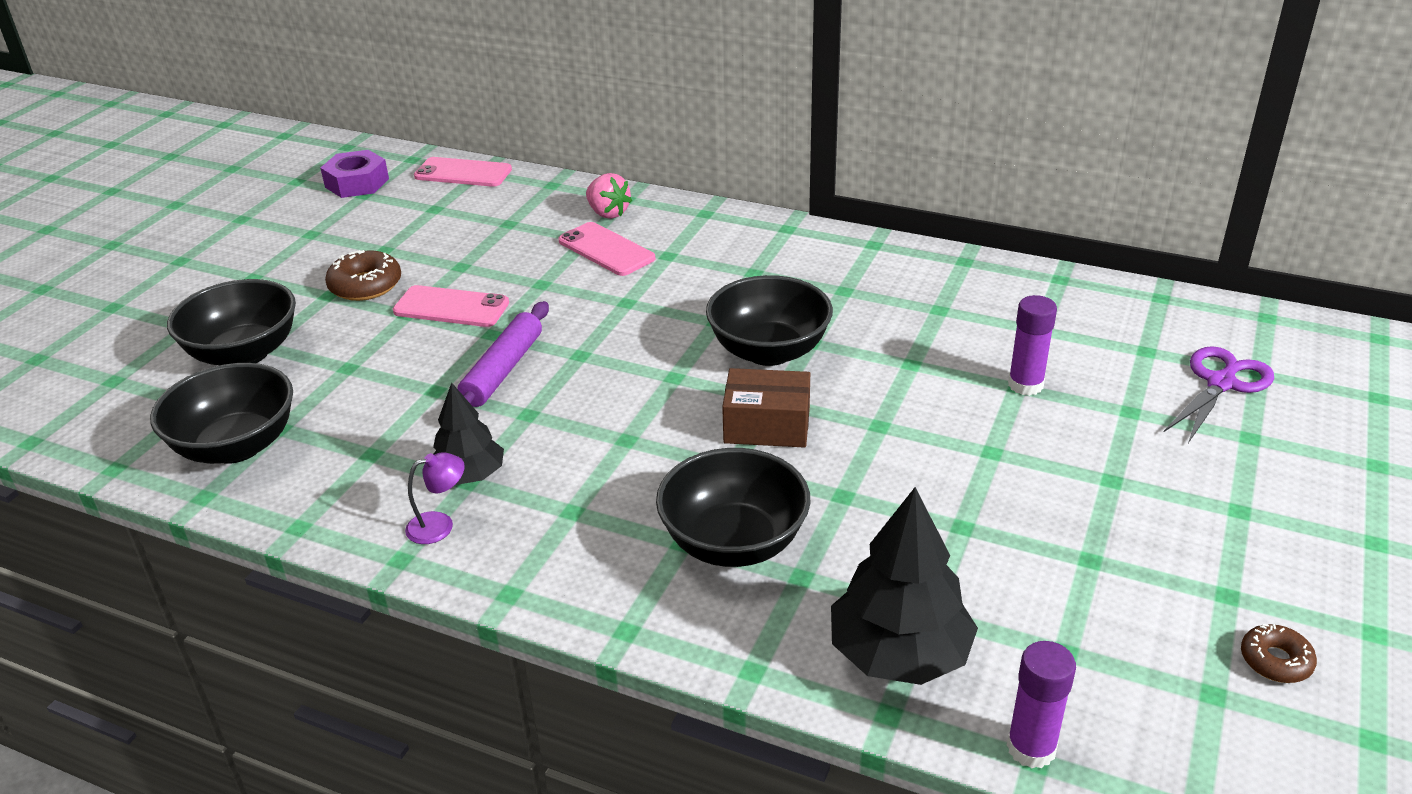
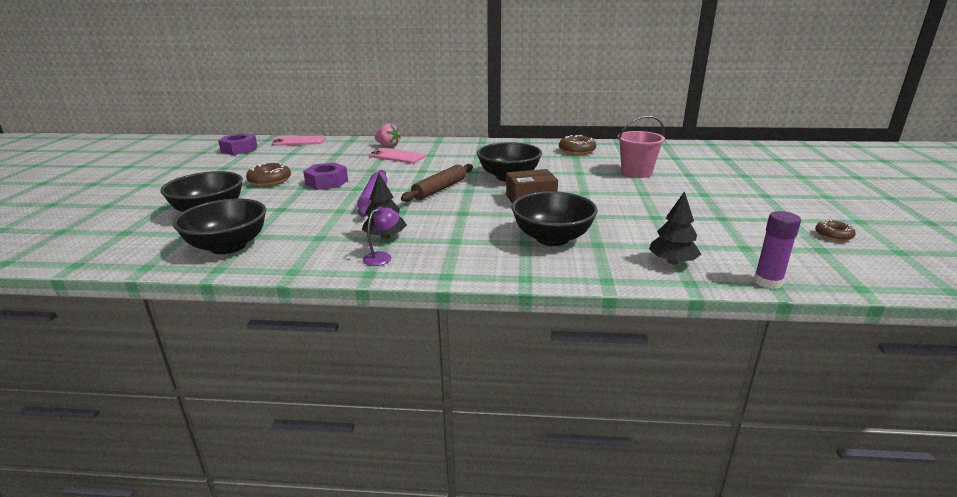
camera: 20 degrees left, 10 degrees down
(451, 307) = (327, 182): pink phone -> purple nut
(626, 363) = (439, 189): none -> brown rolling pin
(899, 653) = (672, 262): black tree -> black tree, size x0.62
(955, 290) = (577, 151): none -> brown donut
(1025, 385) = (636, 173): purple glue stick -> pink bucket
(1221, 383) = (715, 162): purple scissors -> none

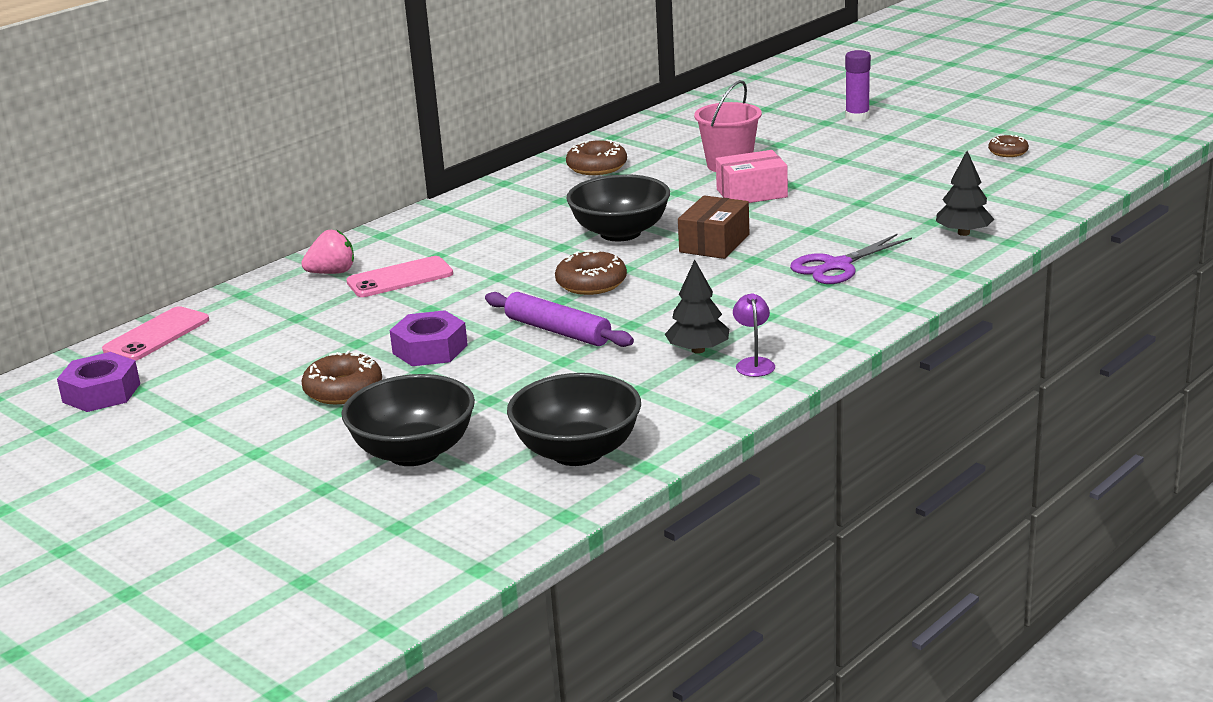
camera: 50 degrees left, 0 degrees up
(439, 189) = (591, 283): brown rolling pin -> brown donut
(552, 238) = (837, 266): black bowl -> purple scissors
(611, 188) = (751, 193): none -> pink box
(768, 282) = (1047, 213): purple glue stick -> purple glue stick (857, 117)

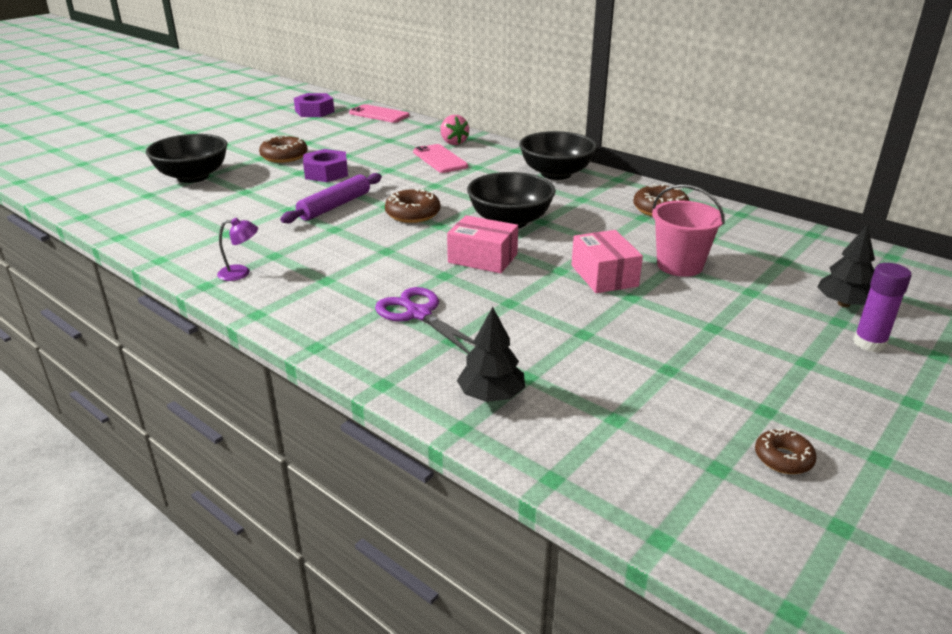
camera: 85 degrees right, 5 degrees up
(577, 452) = (155, 217): black bowl -> black bowl (556, 174)
(698, 350) = (277, 252): black tree -> black tree (843, 304)
(714, 243) = (482, 258): brown box -> pink box

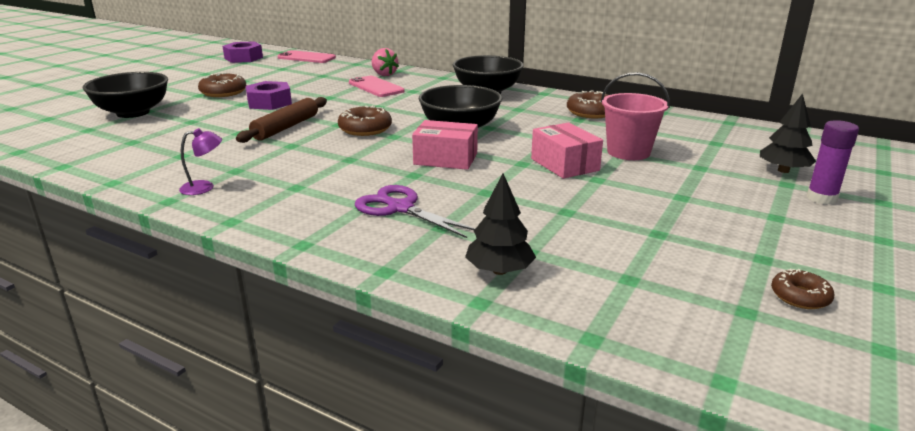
camera: 10 degrees left, 5 degrees down
(334, 206) = (286, 127): purple rolling pin -> brown rolling pin

